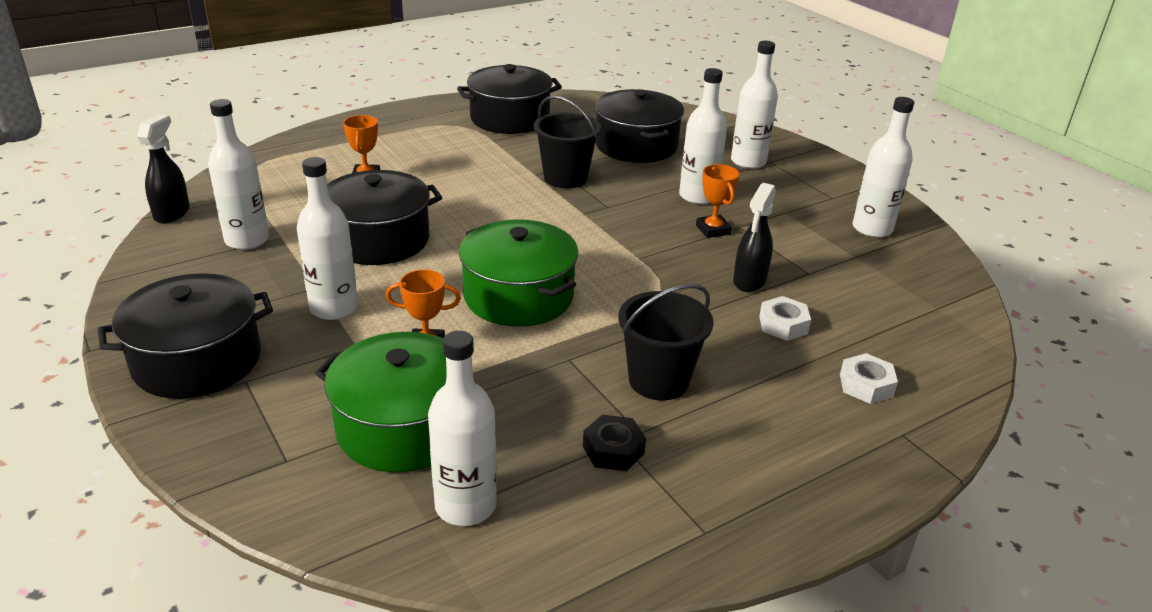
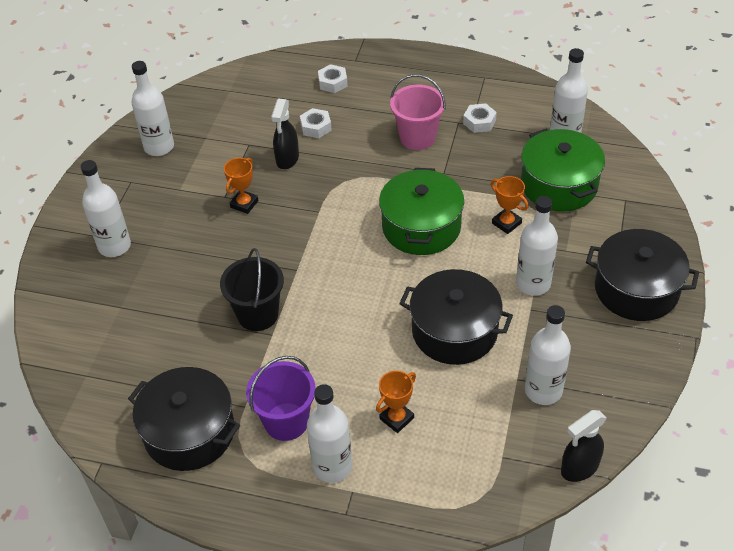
camera: 130 degrees left, 15 degrees up
(450, 145) = (286, 421): none -> purple bucket
(613, 450) = (479, 122): black nut -> white nut
(636, 146) = (154, 318): black pot -> none
(658, 380) = (417, 138): black bucket -> pink bucket
(698, 196) = (204, 236): white bottle -> white bottle (332, 466)
(749, 281) = (287, 159): black spray bottle -> black spray bottle turned 120 degrees clockwise

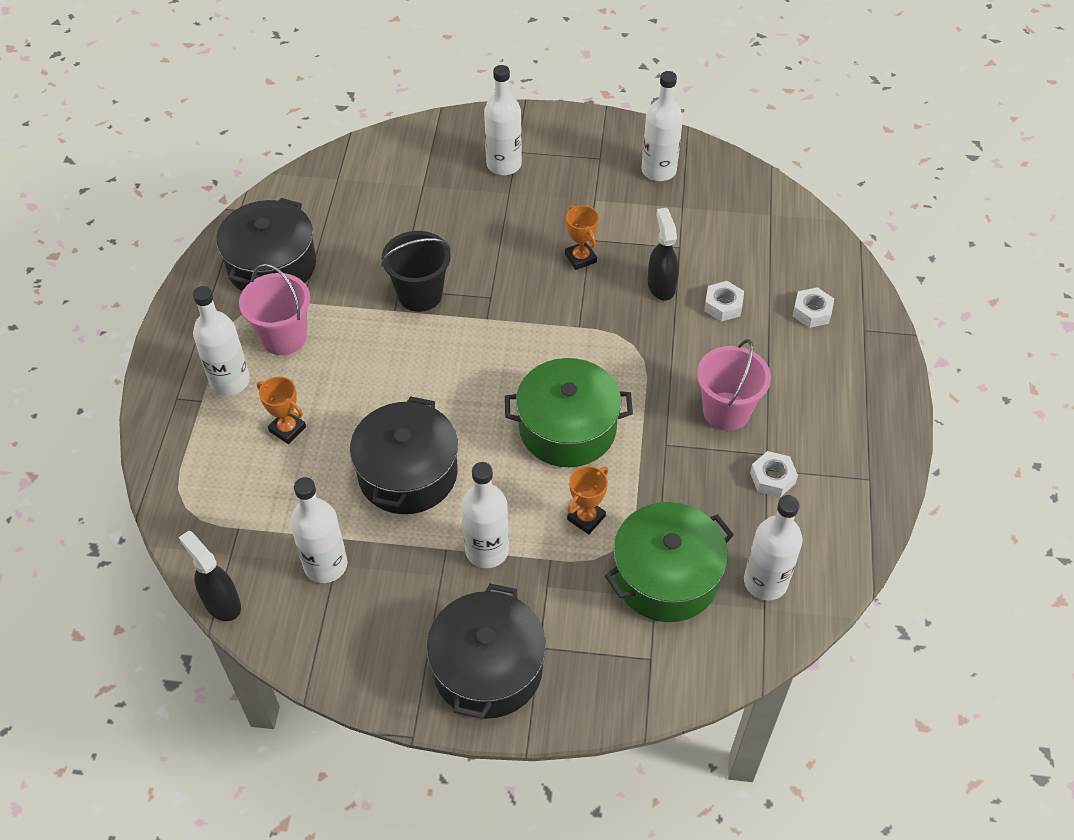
camera: 80 degrees right, 5 degrees up
(244, 204) = (580, 258): orange trophy -> orange trophy turned 45 degrees clockwise
(286, 421) = (284, 337): purple bucket -> pink bucket
(287, 159) = (661, 286): black spray bottle -> black spray bottle turned 75 degrees clockwise

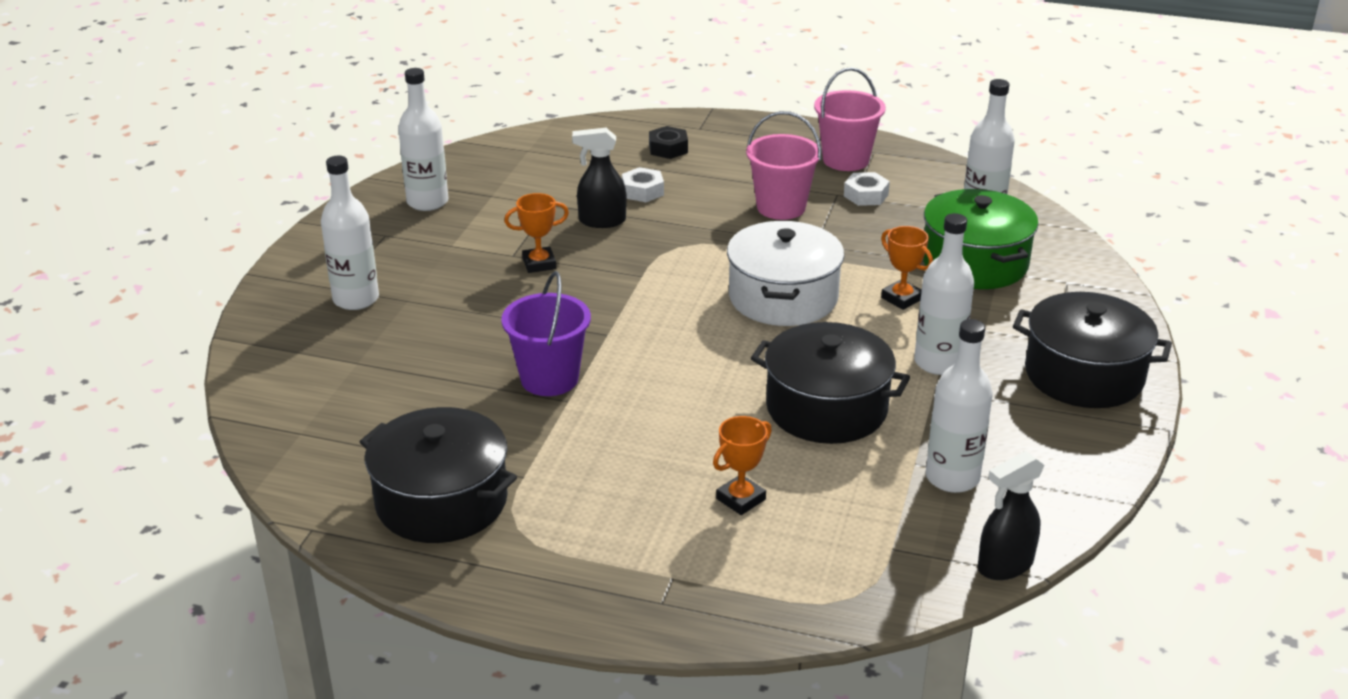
camera: 80 degrees left, 20 degrees down
(230, 381) = (645, 548): white bottle -> none
(284, 337) = (581, 495): pink bucket -> pink bucket (846, 160)
(420, 294) = (549, 379): black bucket -> purple bucket
(567, 428) = (783, 297): green pot -> white pot
(812, 312) = (668, 148): white nut -> black nut

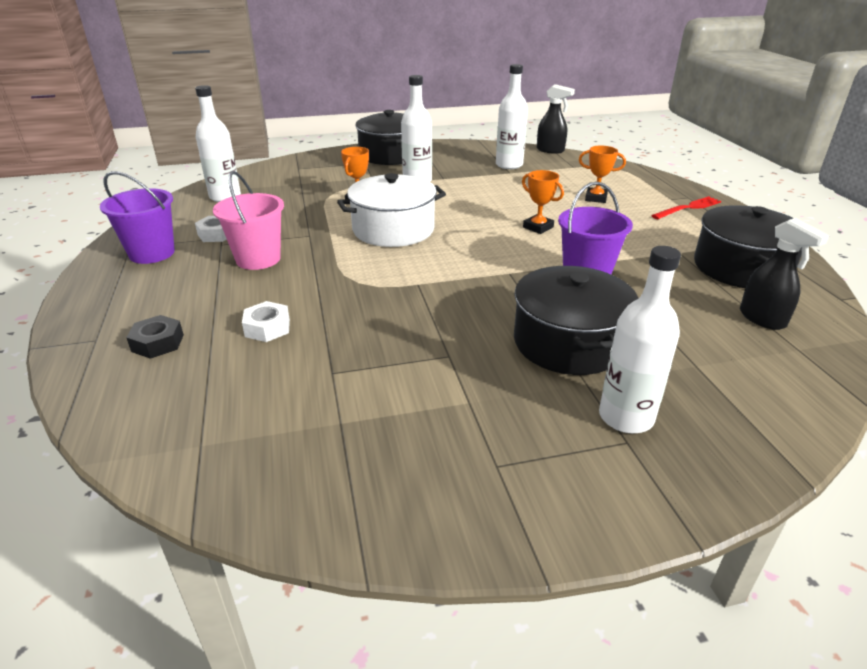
camera: 120 degrees left, 0 degrees up
(427, 202) = (393, 469): white bottle -> none
(539, 264) = (448, 335): orange trophy -> orange trophy (538, 227)
(601, 221) = (344, 330): black spray bottle -> black spray bottle (762, 319)
(625, 573) = (688, 208): none -> red fork
(826, 408) = (494, 196): black pot -> black pot (568, 342)
(846, 160) = (152, 253): pink bucket -> purple bucket
(974, 262) = (295, 189): green pot -> none

